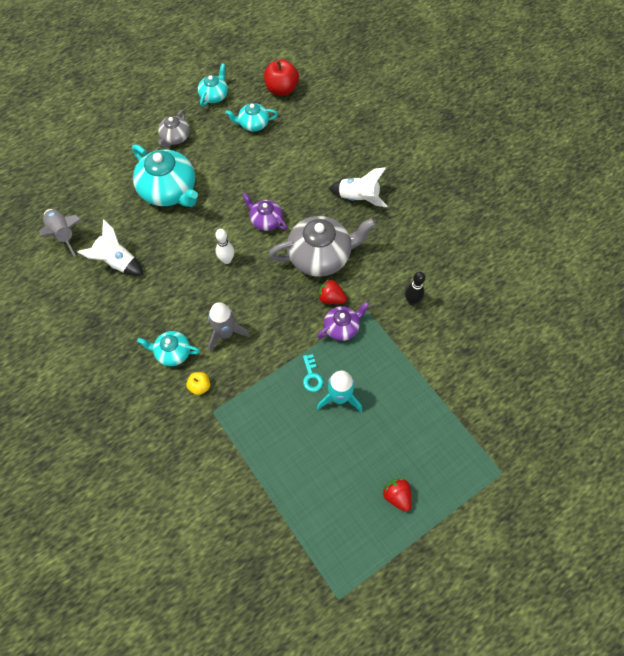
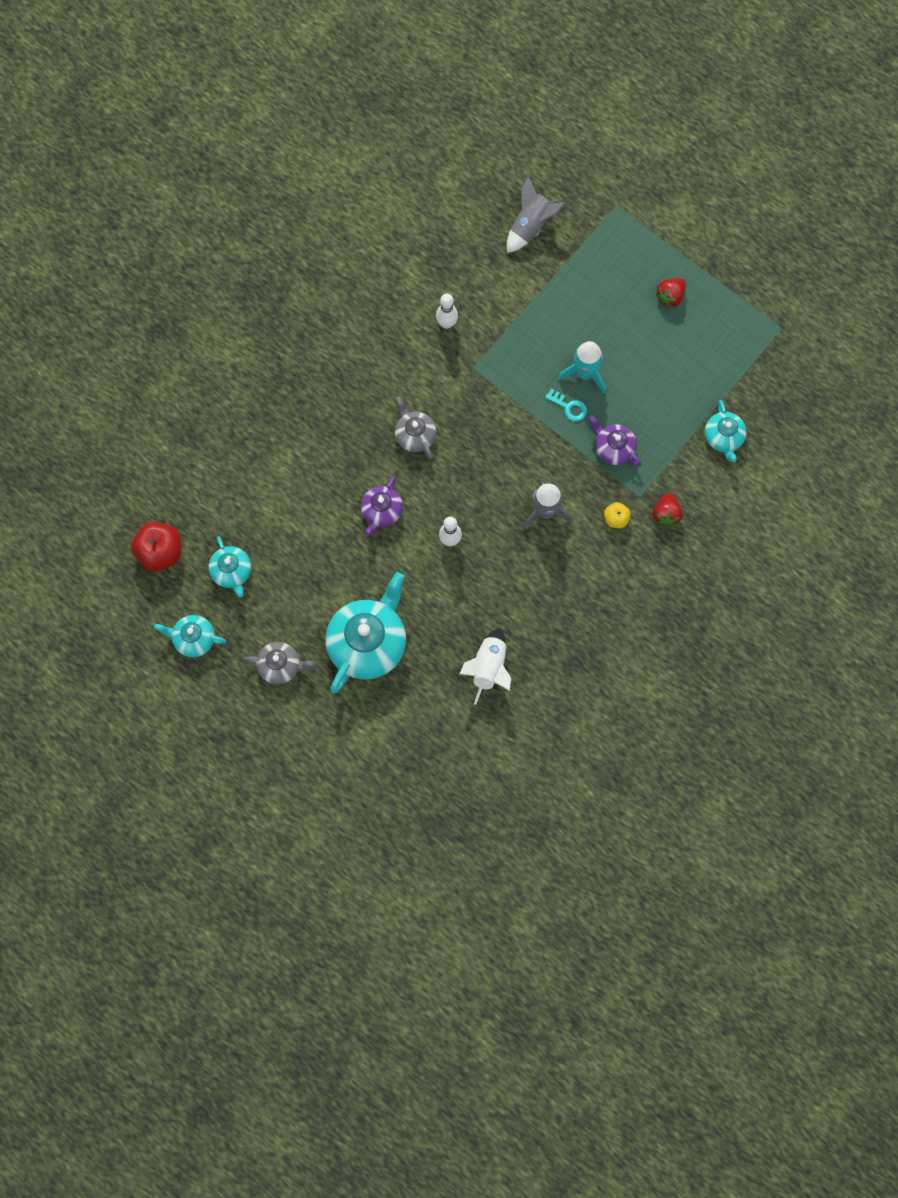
camera: 105 degrees left, 10 degrees up
(64, 234) = (468, 749): grey rocket -> grey rocket (531, 226)
(172, 353) = (586, 561): turquoise teapot -> turquoise teapot (723, 437)
(312, 376) = (569, 407): turquoise key -> turquoise key turned 60 degrees clockwise
(320, 256) = (415, 435): grey teapot -> grey teapot, size x0.54
(331, 298) = (468, 410): red strawberry -> red strawberry (666, 514)
(342, 327) = (501, 390): purple teapot -> purple teapot (613, 448)
(358, 197) = (318, 412): white rocket -> none
(412, 301) = (446, 323): black bowling pin -> white bowling pin

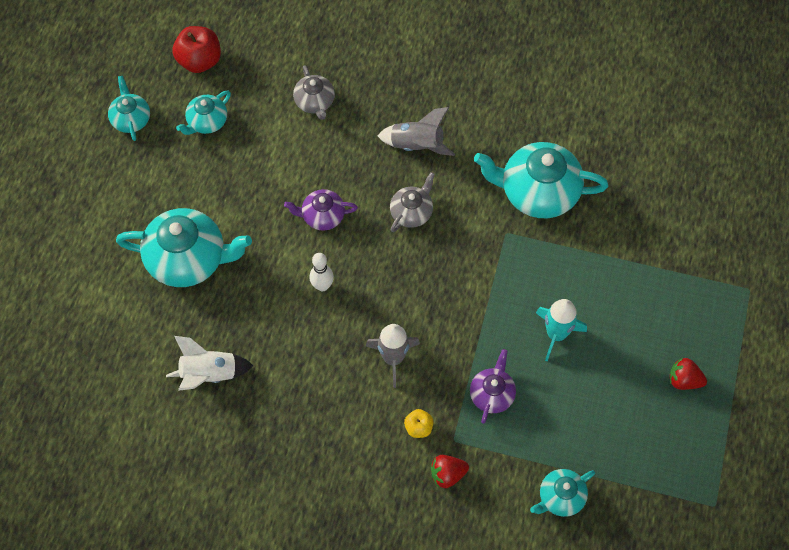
camera: 65 degrees right, 10 degrees down
(280, 666) = (135, 197): grey teapot -> grey teapot (315, 102)
(446, 323) = (538, 192): white bowling pin -> turquoise teapot
(531, 226) = (680, 222): grey rocket -> grey rocket (417, 145)
(569, 407) = (513, 334): turquoise key -> none

